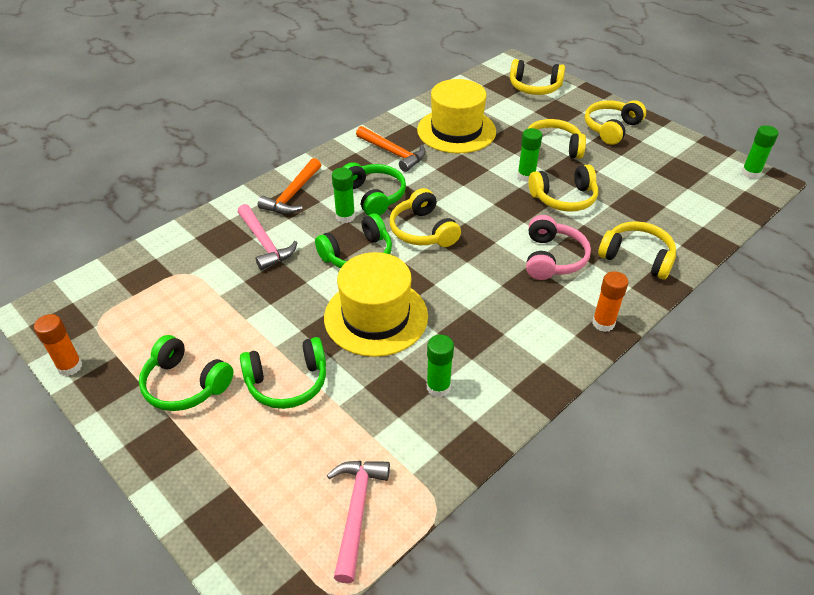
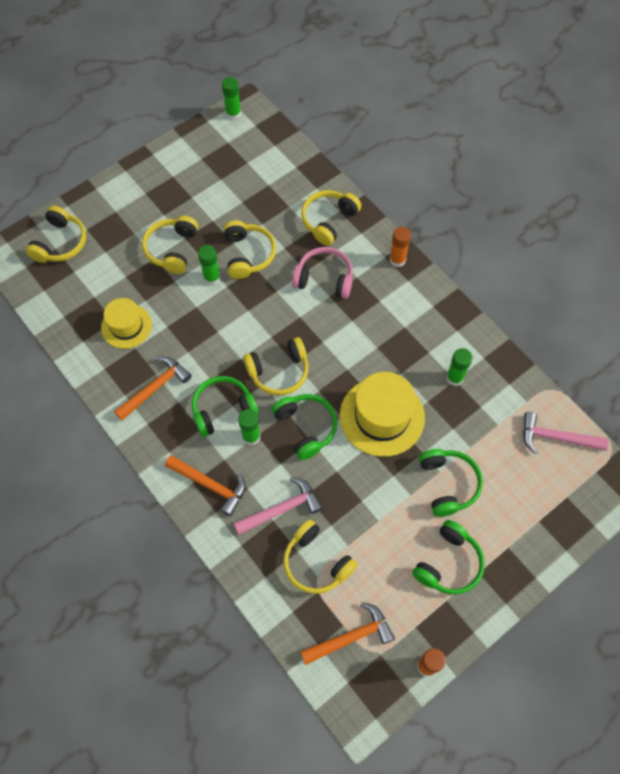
camera: 85 degrees left, 20 degrees up
(119, 302) = (351, 636): none -> orange hammer
(456, 131) = (126, 326): yellow hat -> yellow hat, size x0.62
(611, 128) = (148, 195): yellow headphones -> yellow headphones (316, 562)

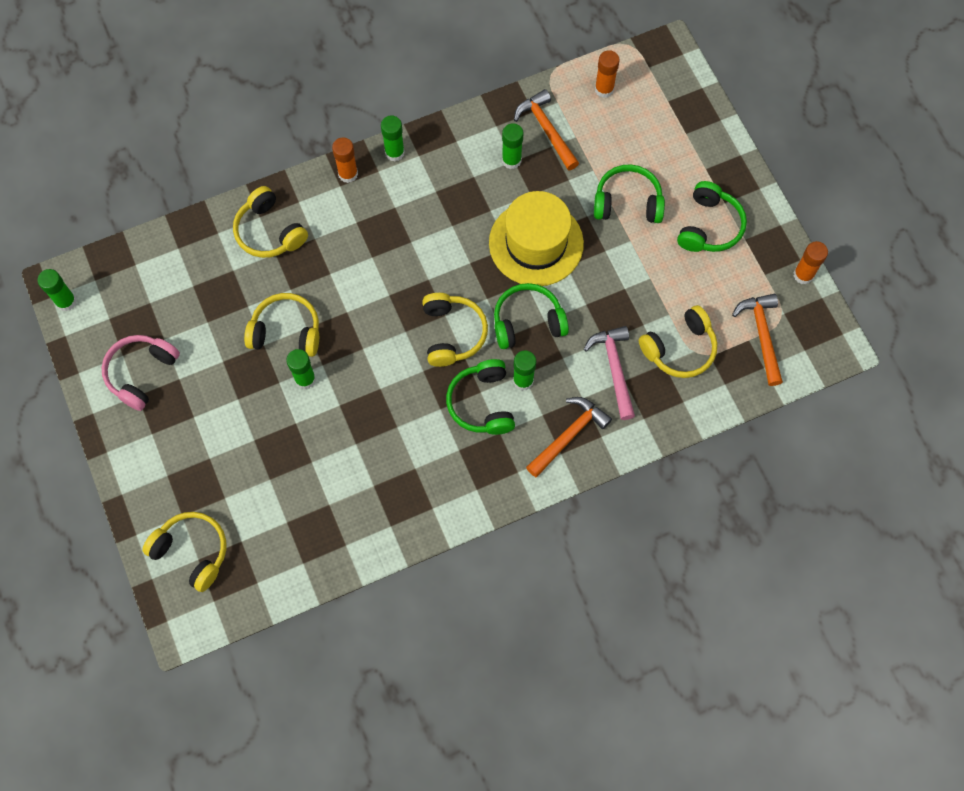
camera: 75 degrees left, 5 degrees up
(126, 326) = (340, 490): yellow hat -> none
(155, 387) = (433, 472): orange hammer -> orange hammer (546, 130)
(172, 249) = (248, 417): yellow headphones -> none
(324, 278) = (347, 256): pink headphones -> pink headphones (141, 373)
(429, 288) = (394, 152): none -> green glue stick
(448, 563) = (709, 226): green headphones -> green headphones turned 60 degrees clockwise
(556, 437) = (604, 89): pink hammer -> orange glue stick

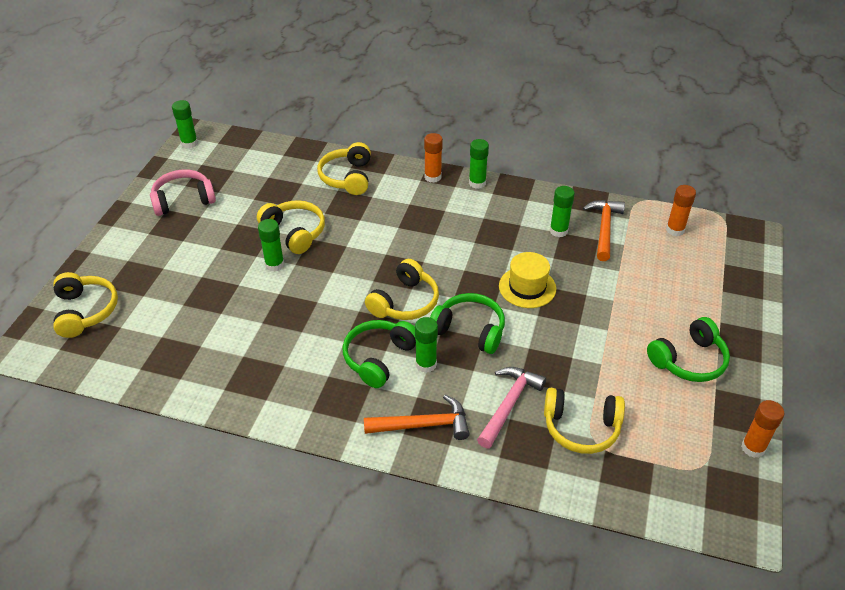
camera: 40 degrees right, 25 degrees down
(536, 243) = (527, 287): yellow hat -> yellow hat, size x0.62
(627, 202) = (629, 305): green headphones -> none
(761, 335) = (670, 467): orange hammer -> none

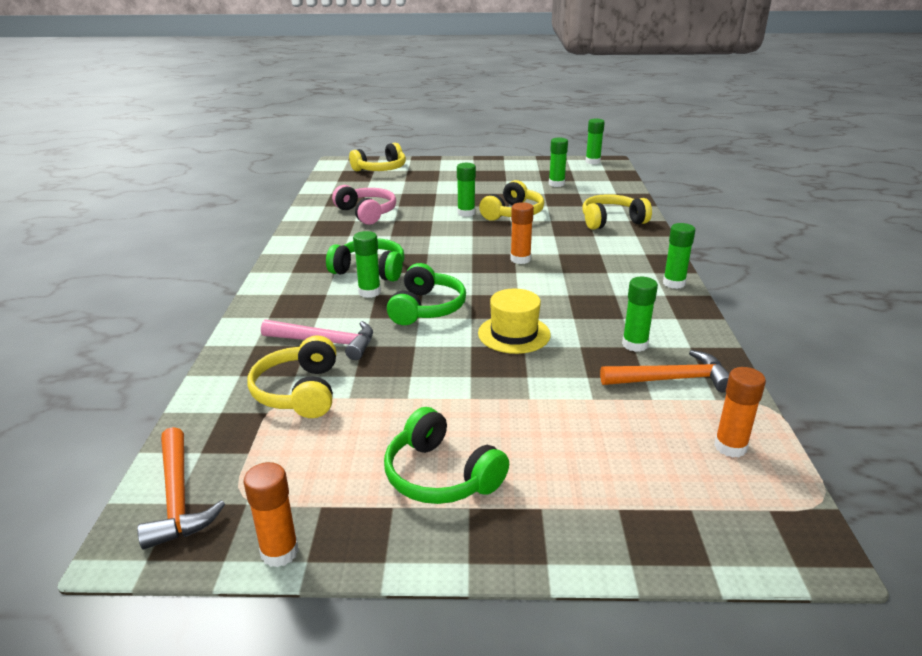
camera: 75 degrees right, 15 degrees down
(183, 200) = (520, 172): pink headphones -> pink headphones (367, 213)
(235, 184) = (556, 184): none -> green glue stick
(405, 302) = (450, 271): yellow headphones -> none
(423, 425) = (291, 301): orange hammer -> orange hammer (178, 498)
(432, 177) = (657, 259): orange glue stick -> orange glue stick (520, 259)

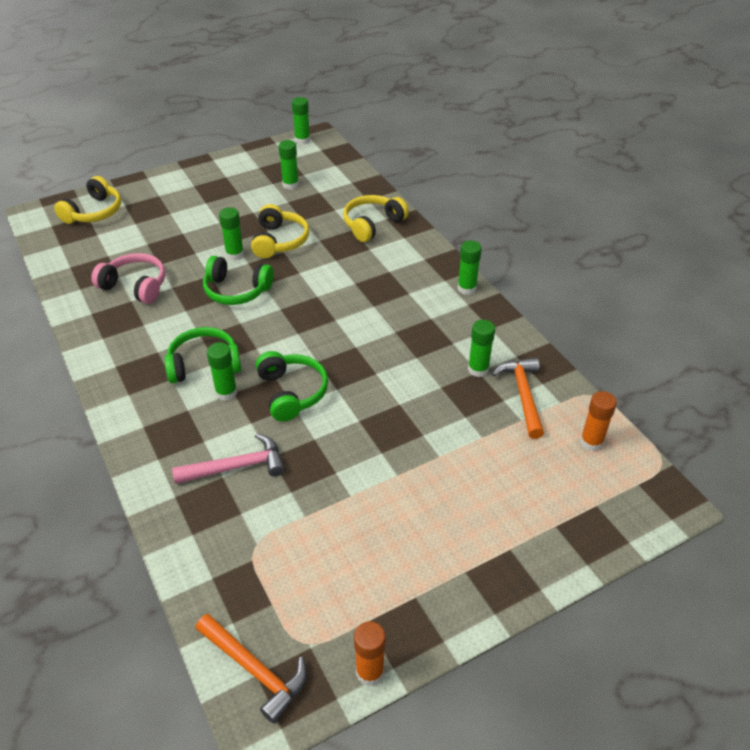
camera: 30 degrees left, 15 degrees up
(299, 392) = (260, 528): yellow headphones -> none
(440, 476) = (428, 555): green headphones -> green headphones (236, 290)
(514, 334) = (383, 394): yellow hat -> none
(520, 259) = (328, 302): orange glue stick -> none
(672, 379) = (523, 395): orange hammer -> orange hammer turned 60 degrees counterclockwise

